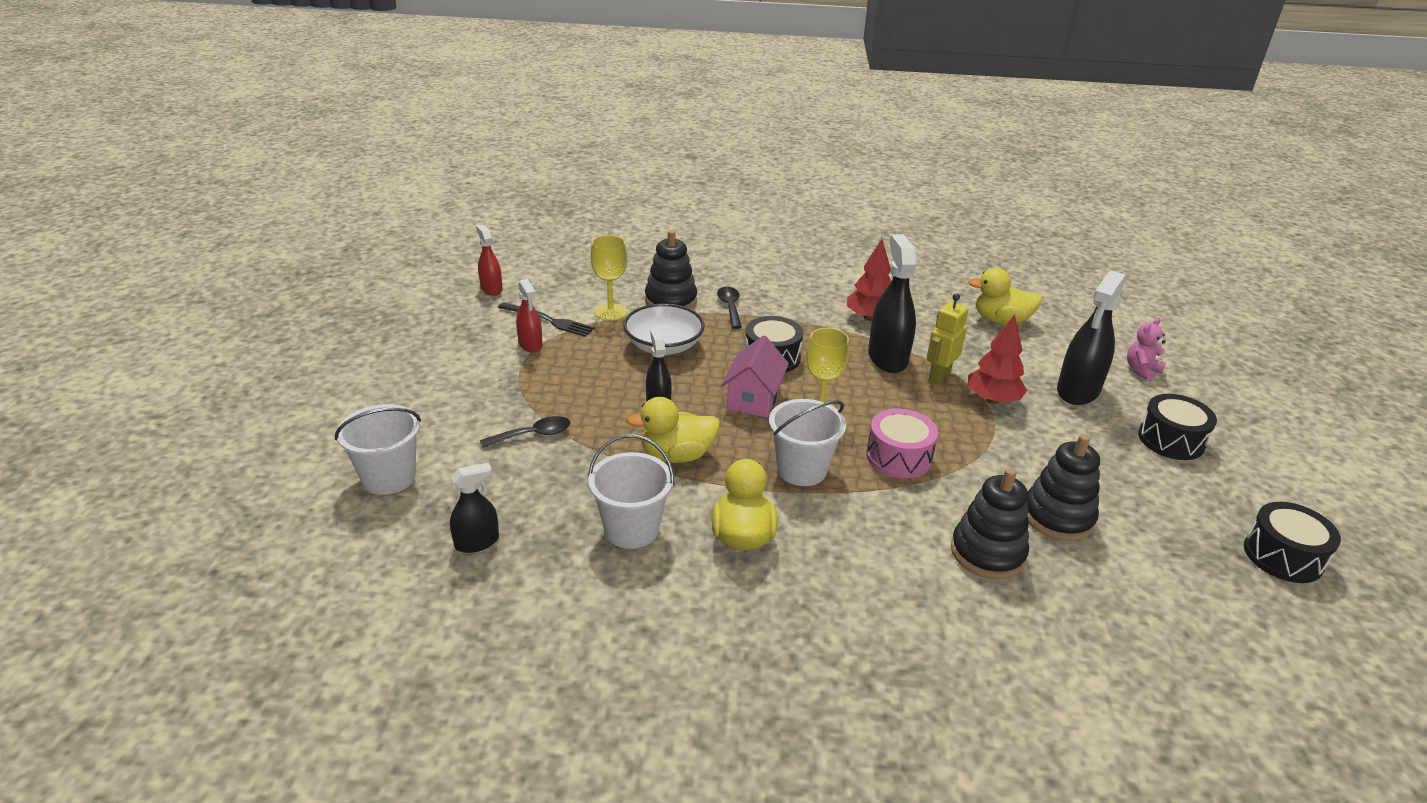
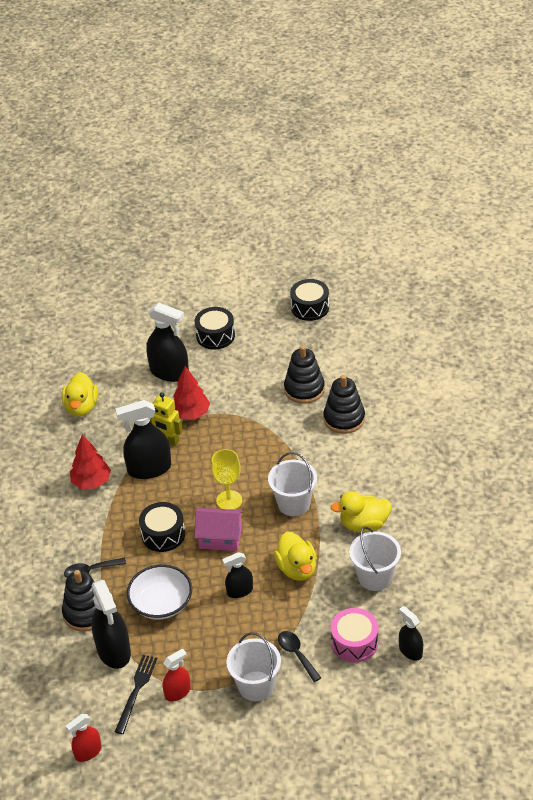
camera: 95 degrees left, 10 degrees up
(389, 477) = (366, 722): white bucket -> white bucket (256, 686)
(610, 312) = (114, 650): yellow goblet -> black spray bottle
(898, 457) = (267, 458): pink drum -> pink drum (354, 642)
(1141, 370) = (136, 340): pink teddy bear -> none

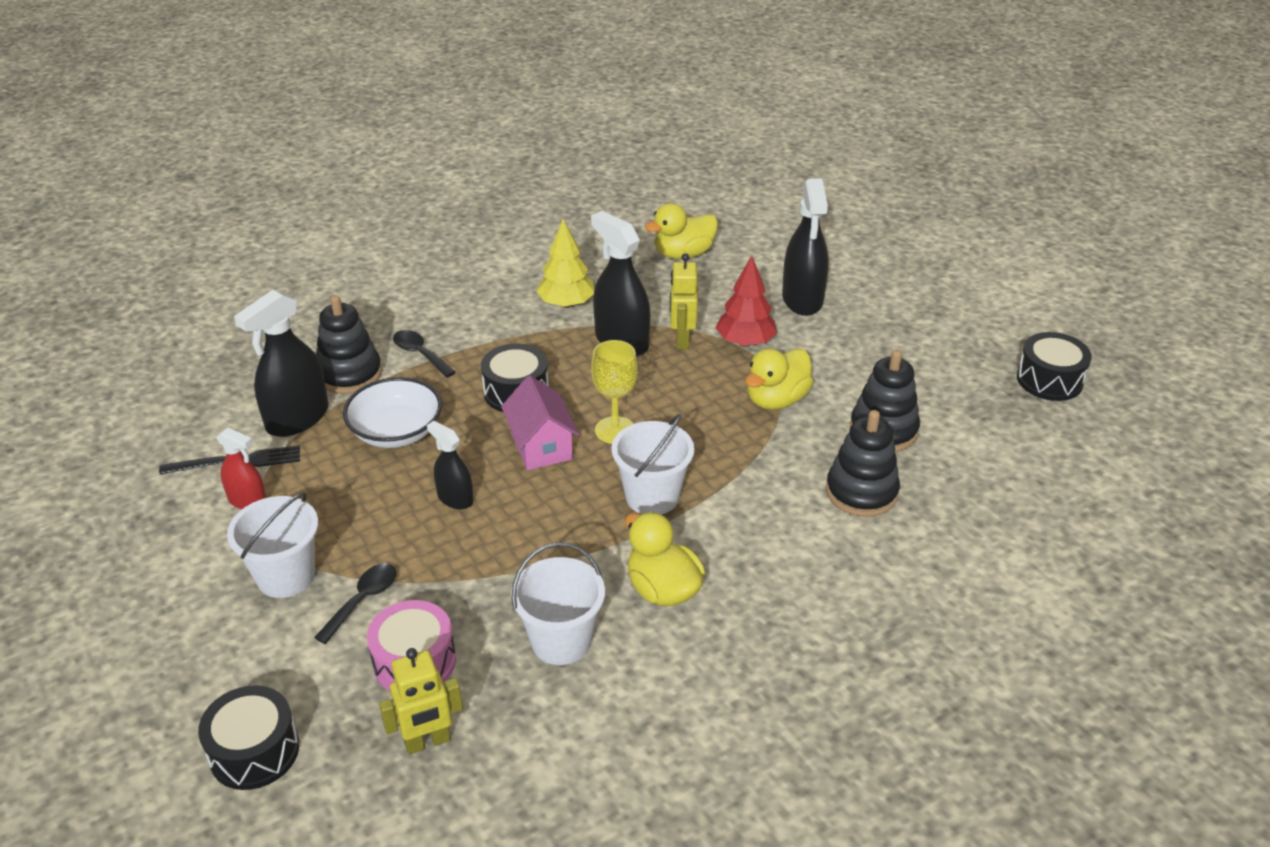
camera: 60 degrees right, 5 degrees down
(88, 752) = (123, 455): red spray bottle -> none
(91, 482) = (566, 304): red tree -> yellow tree
(215, 336) = (905, 314): black drum -> black drum (254, 751)
(297, 569) = (528, 544): yellow duck -> yellow duck (776, 400)
(410, 651) = (427, 742): black spray bottle -> yellow robot

